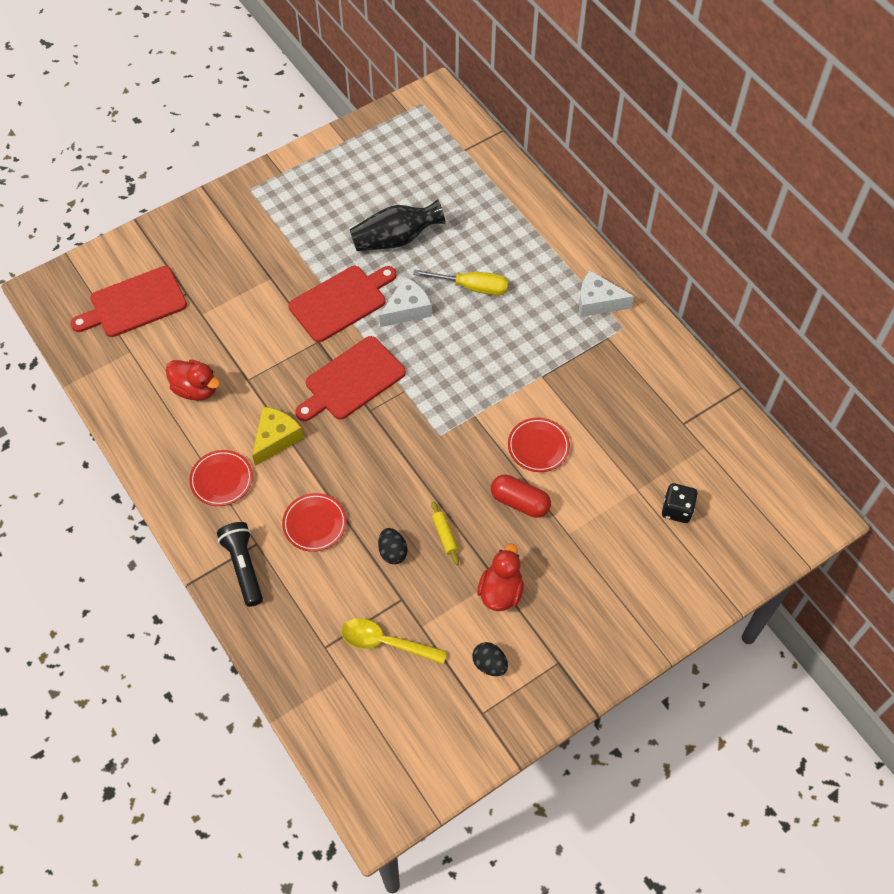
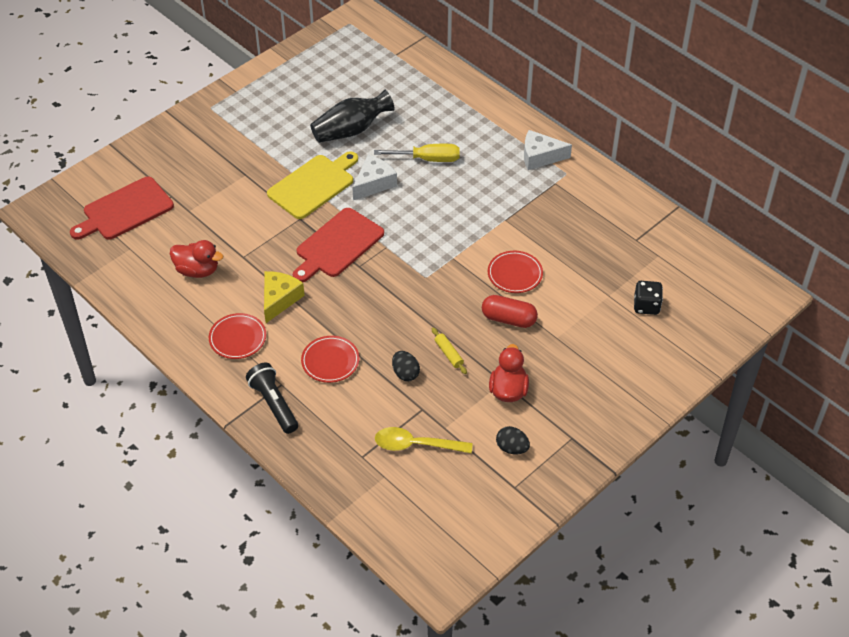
camera: 10 degrees left, 10 degrees down
(341, 302) = (313, 185): red cutting board -> yellow cutting board

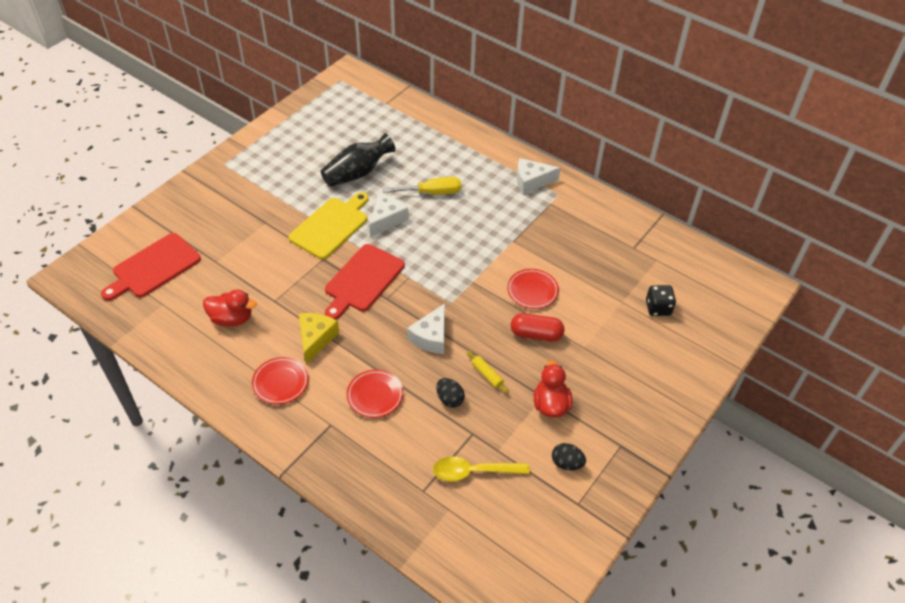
camera: 10 degrees left, 0 degrees up
(274, 404) = (326, 446): black flashlight -> none
(398, 310) = (431, 337): none -> white cheese

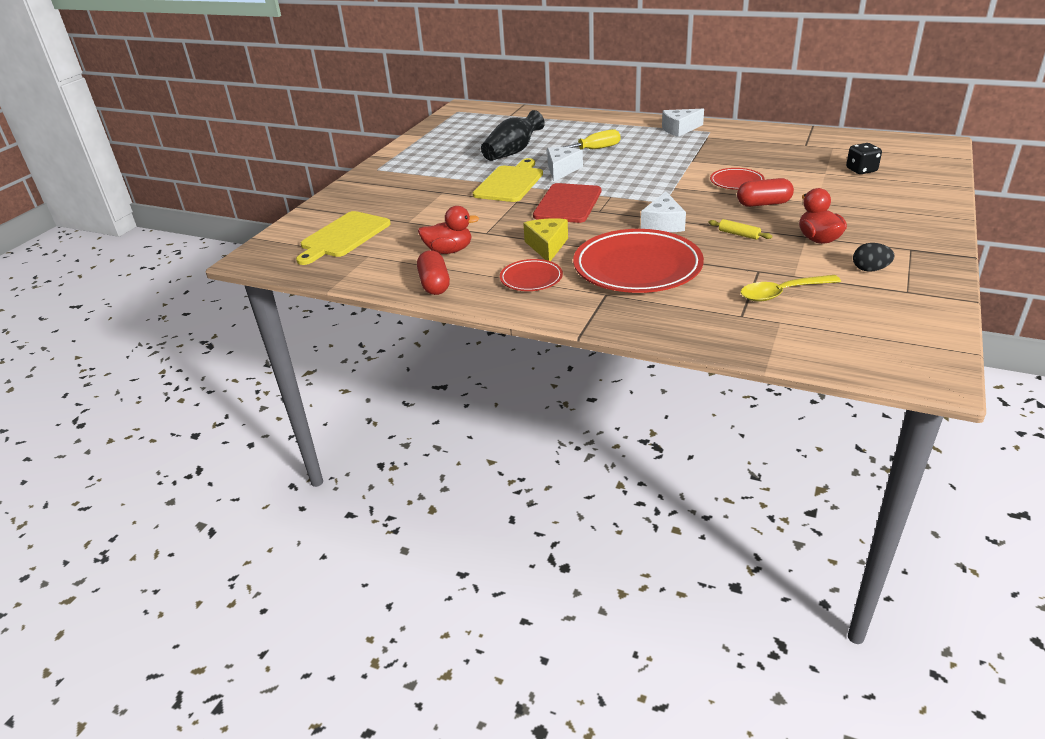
camera: 10 degrees left, 15 degrees down
(153, 267) = (343, 236): red cutting board -> yellow cutting board
(200, 364) = (434, 284): none -> red capsule
(375, 395) = (637, 267): red plate -> red plate, size x2.04
(449, 399) = (715, 255): black egg -> none

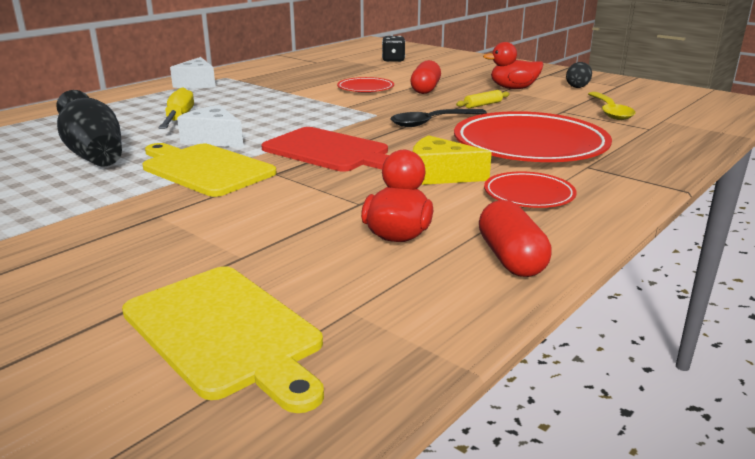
camera: 75 degrees left, 10 degrees down
(434, 284) = (511, 258): red capsule -> red capsule turned 75 degrees clockwise
(663, 224) = (432, 122): white cheese -> black spoon

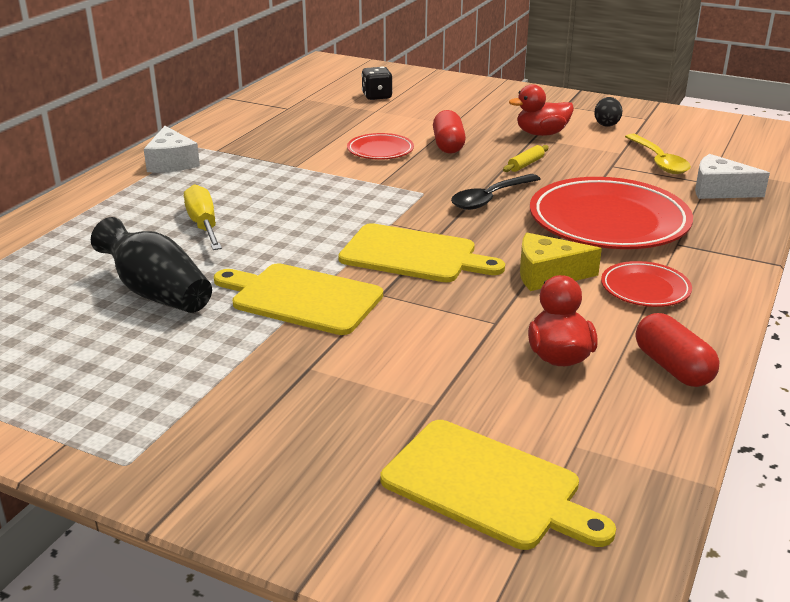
camera: 15 degrees left, 5 degrees up
(213, 139) = (273, 253): white cheese -> white cheese (719, 190)
(329, 151) = (413, 255): red cutting board -> yellow cutting board

